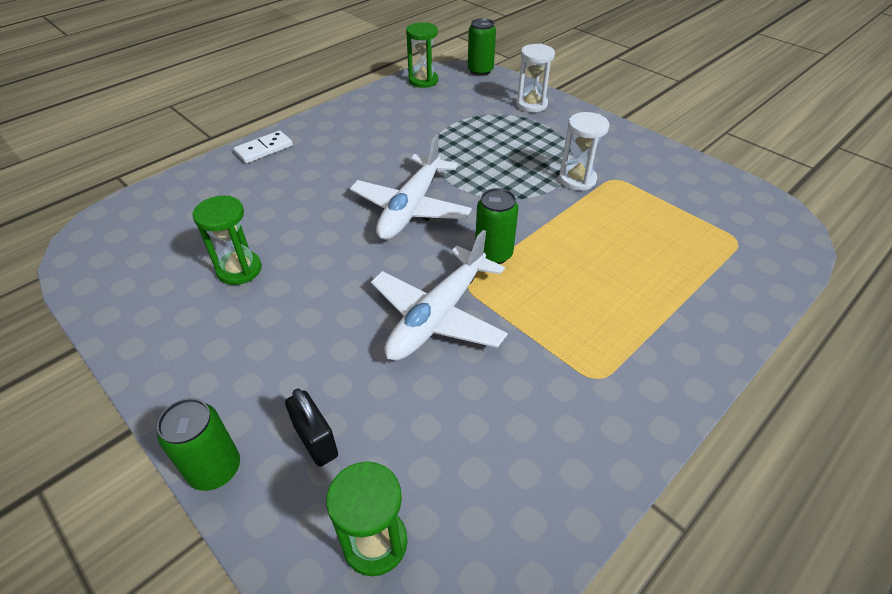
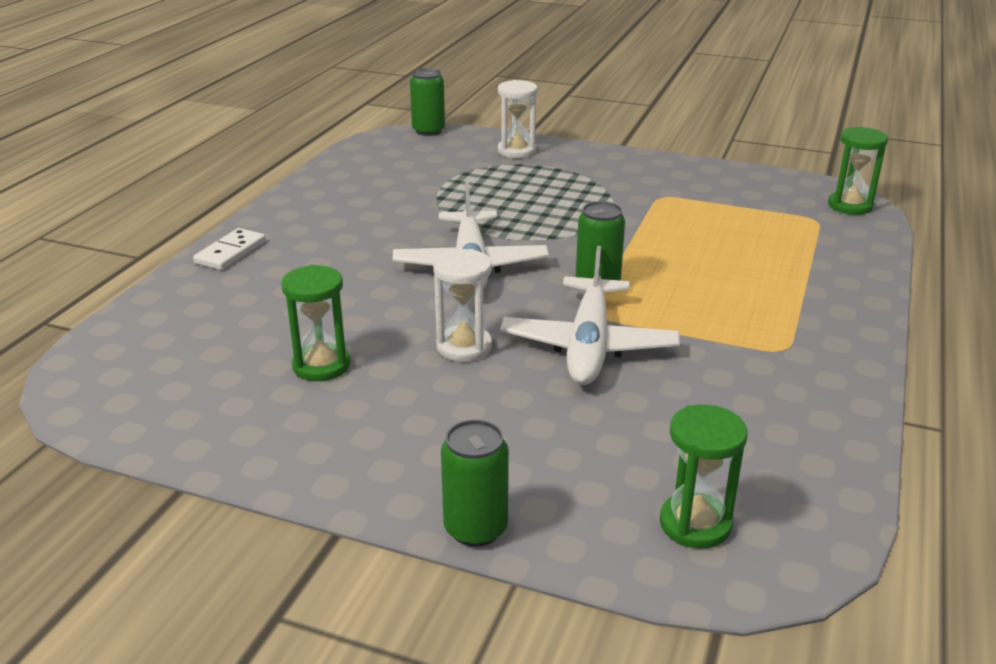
camera: 25 degrees left, 15 degrees down
(316, 441) = (561, 474): black padlock -> none
(423, 81) = (368, 151): green hourglass -> green hourglass (850, 206)
(577, 179) = (625, 205): white hourglass -> white hourglass (464, 347)

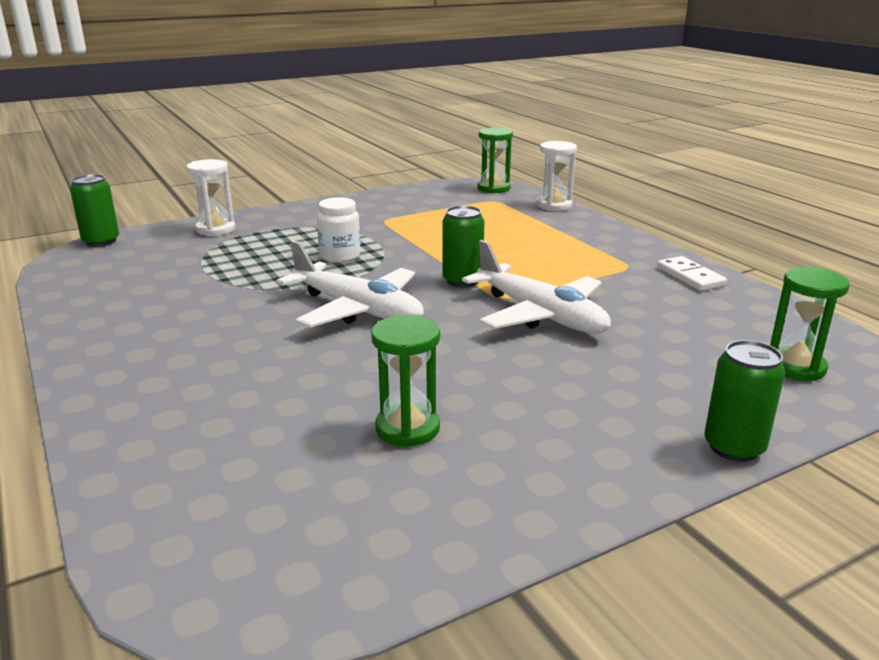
camera: 50 degrees left, 5 degrees down
(231, 252) = (110, 401): white domino -> white domino (690, 276)
(464, 347) = (474, 357): white hourglass -> white hourglass (554, 205)
(553, 215) = (340, 256): none -> white jar

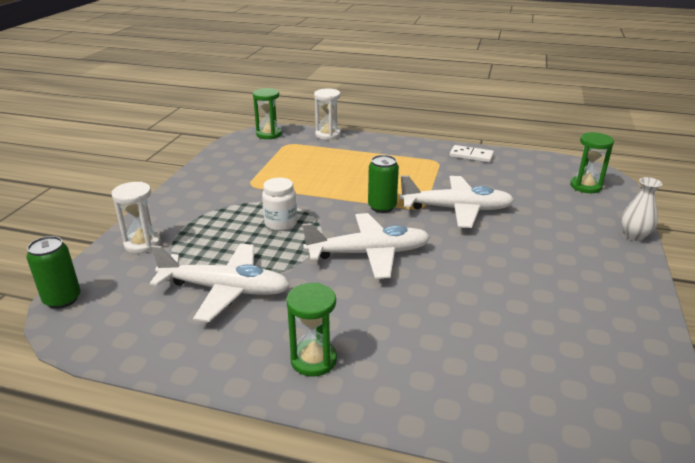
camera: 45 degrees left, 5 degrees up
(195, 281) = (225, 289): none -> white plane
(407, 428) = (530, 304): green hourglass -> green hourglass (313, 360)
(734, 447) = (634, 236): green can -> white vase

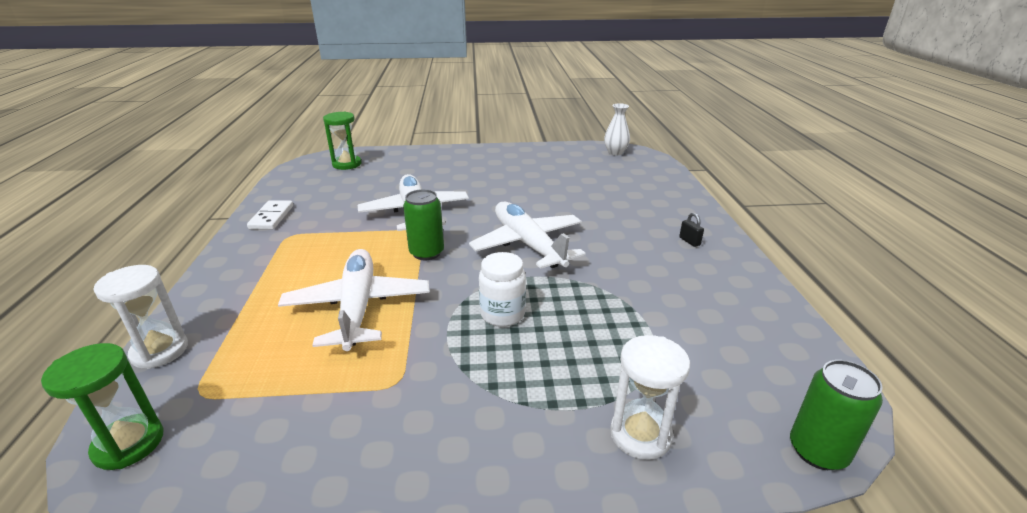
camera: 110 degrees left, 0 degrees up
(225, 289) = (658, 313): white plane -> white plane (357, 307)
(313, 360) = (689, 241): green hourglass -> black padlock
(634, 236) = (430, 150): white vase -> white vase (615, 152)

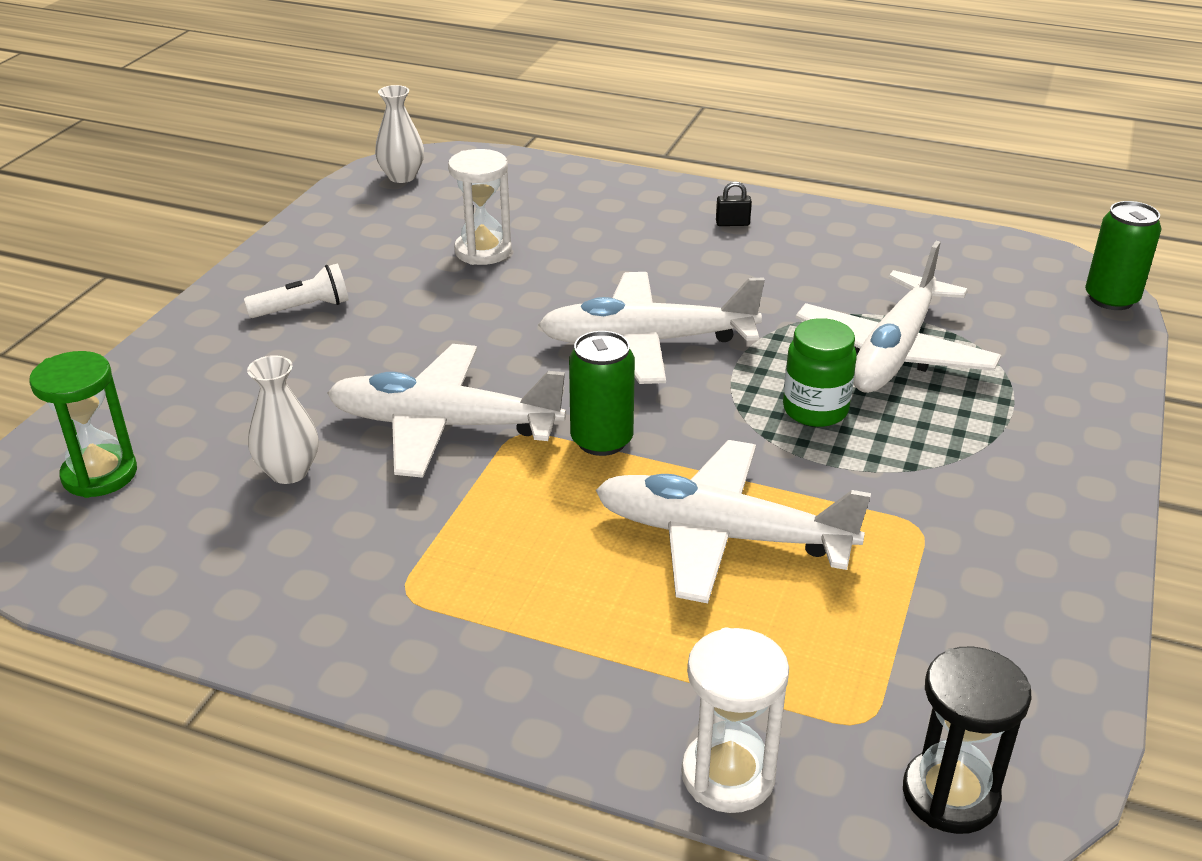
camera: 65 degrees left, 5 degrees up
(129, 444) = (950, 795): green hourglass -> black hourglass
(271, 217) = (291, 614): white domino -> none
(364, 192) = (289, 472): none -> white vase
(483, 164) = (303, 308): none -> white flashlight
(502, 314) = (815, 410): white jar -> green jar
(600, 334) = (894, 352): none -> white plane
(640, 434) = (1063, 380): white hourglass -> white hourglass (483, 251)

